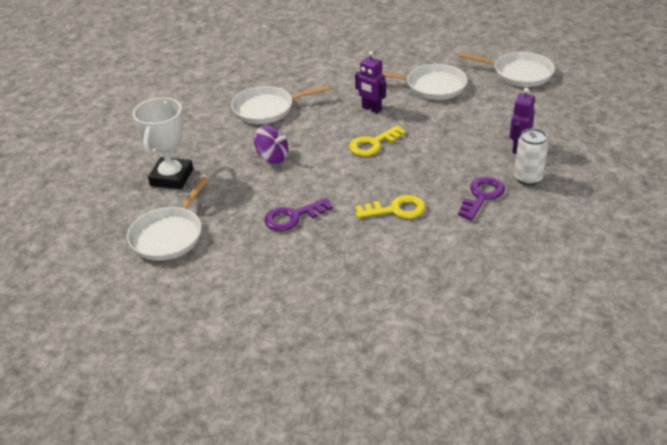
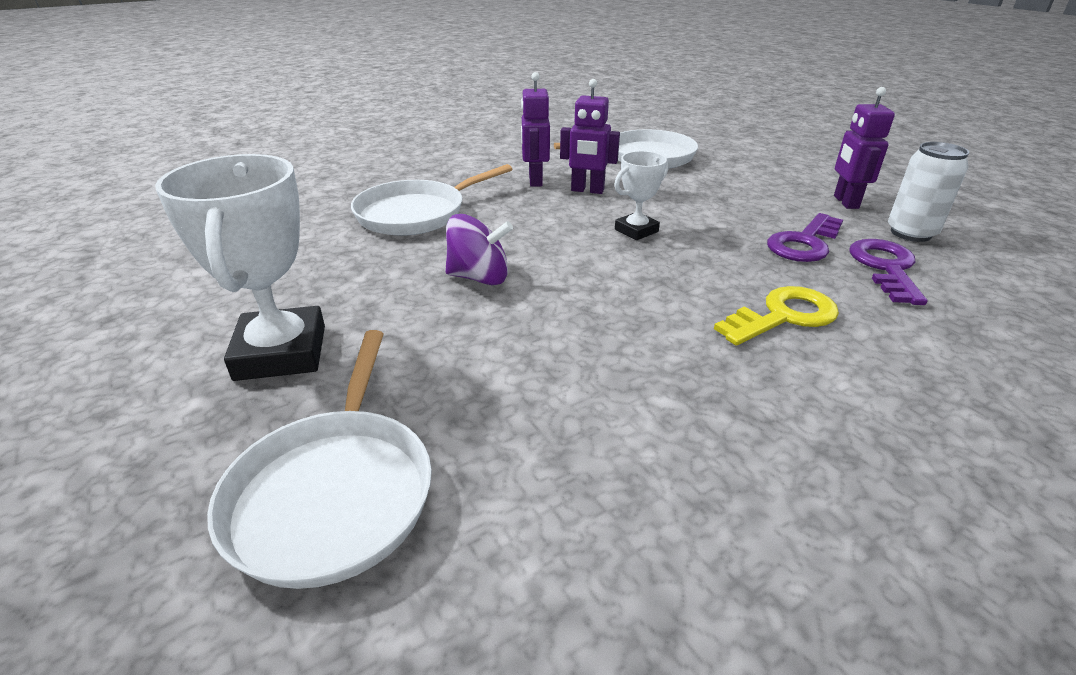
camera: 25 degrees left, 5 degrees down
(292, 217) = (608, 373): purple key -> purple key (804, 243)
(347, 95) = (535, 181): none -> purple robot
(373, 144) = (636, 230): yellow key -> white trophy
(519, 73) = (737, 133): white pan -> none

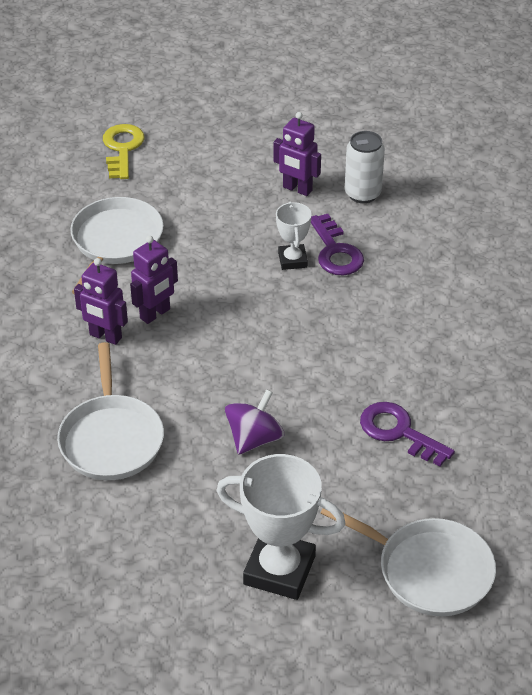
camera: 60 degrees left, 10 degrees up
(636, 230) = (250, 323): white trophy -> white trophy (292, 260)
(784, 316) = (406, 319): yellow key -> yellow key (122, 148)
(885, 267) = (391, 238): purple key -> purple key (398, 432)

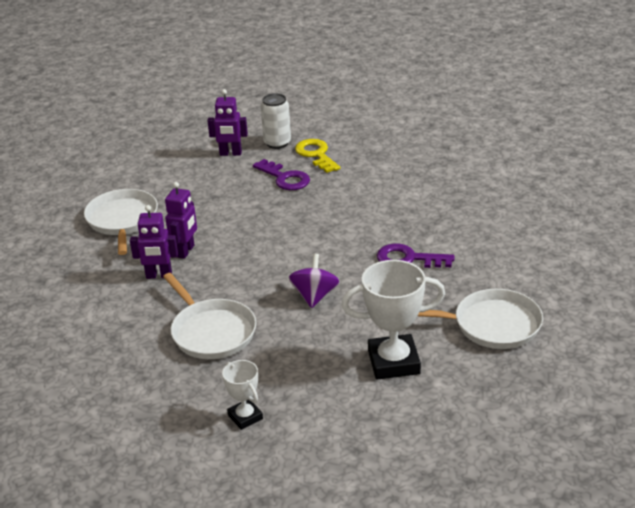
camera: 25 degrees left, 10 degrees down
(122, 148) = (85, 168): yellow key -> yellow key (316, 154)
(292, 260) = (259, 191): white trophy -> white trophy (245, 417)

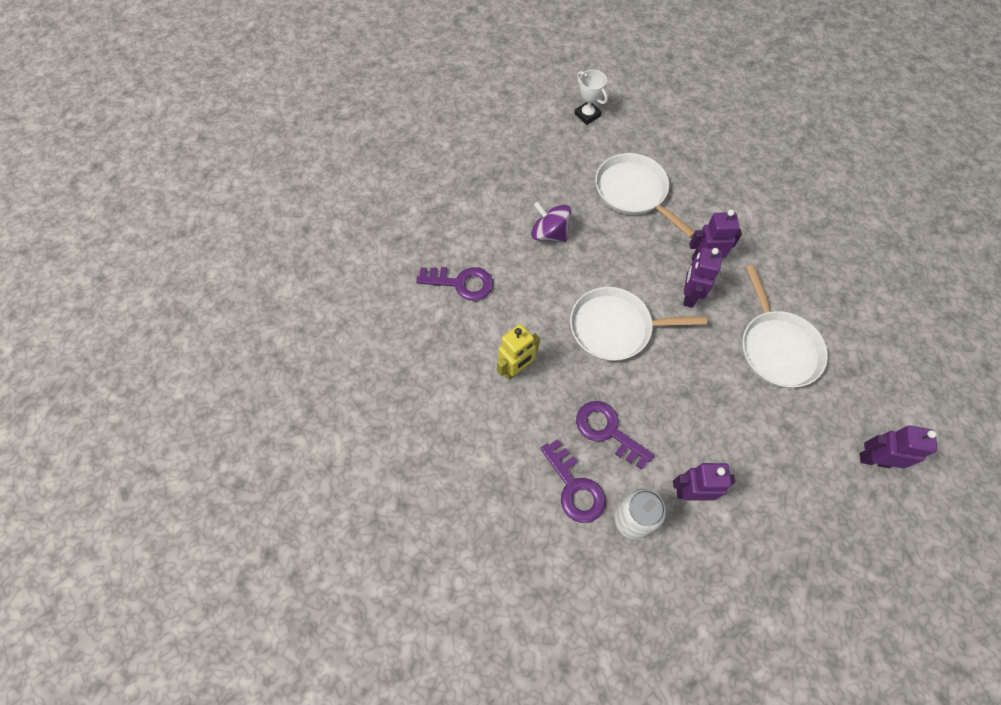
camera: 175 degrees right, 30 degrees up
(85, 168) = (874, 460): none -> purple robot
(314, 296) = (549, 233): purple spinning top -> purple spinning top turned 120 degrees clockwise
(316, 154) = (575, 487): yellow key -> purple key
(357, 207) = (516, 369): none -> yellow robot
(393, 362) = (478, 162): white trophy -> none
(492, 325) = (394, 200): white pan -> white pan (615, 328)

